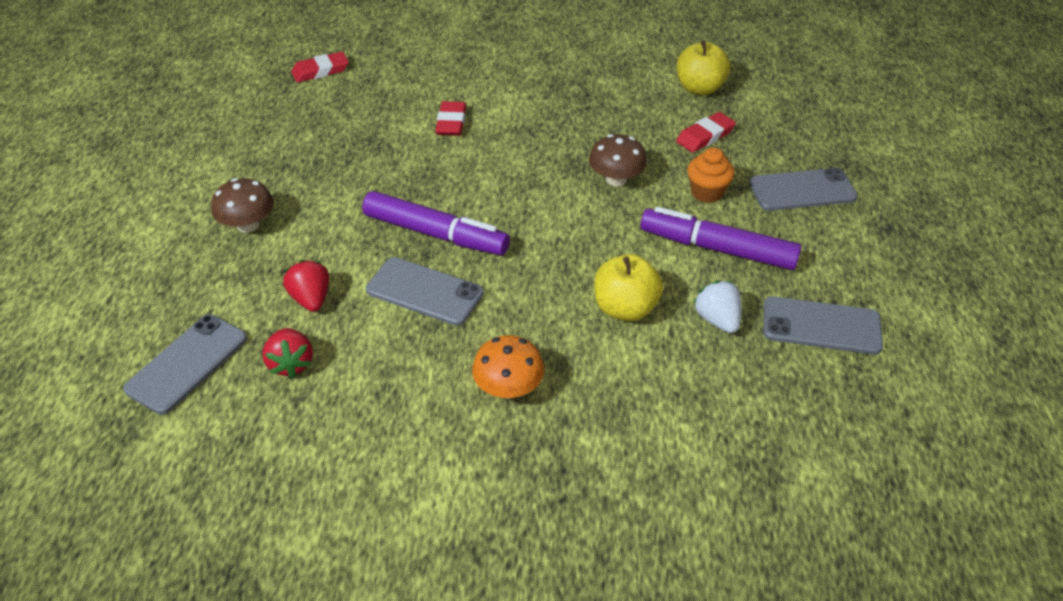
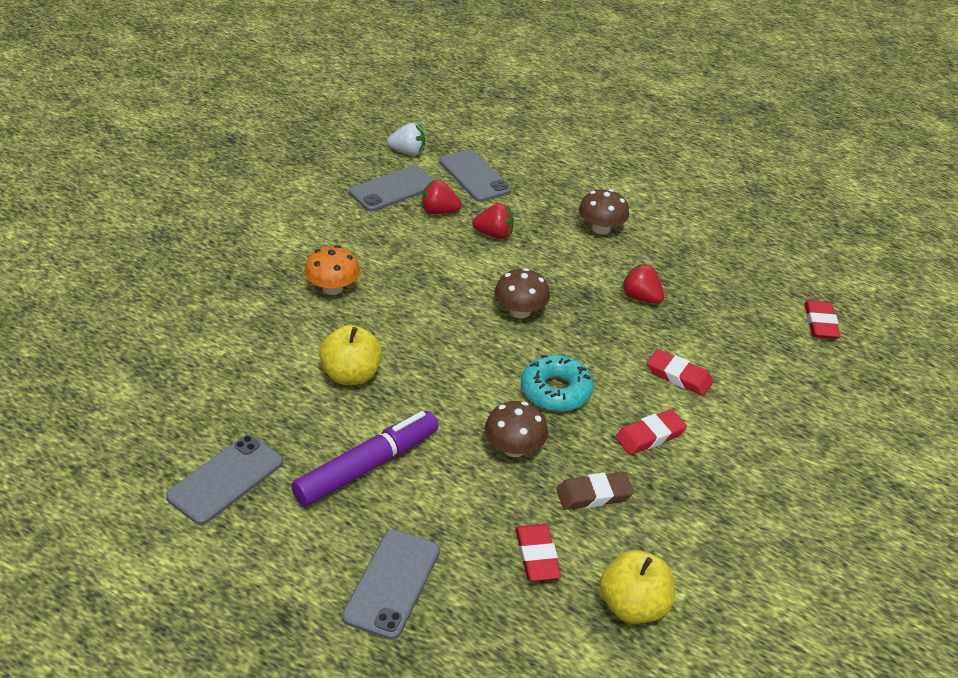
camera: 115 degrees right, 5 degrees down
(355, 168) = (641, 297): none -> red strawberry
(424, 291) = (458, 284): grey phone -> grey phone (393, 189)
(436, 234) = (520, 311): purple marker -> brown mushroom
(528, 178) = (556, 391): none -> turquoise donut
(536, 119) = (650, 436): none -> red eraser
(623, 128) = (594, 495): none -> brown eraser
(707, 193) = (446, 503): orange cupcake -> none
(717, 320) = (292, 420): white strawberry -> white strawberry (407, 152)

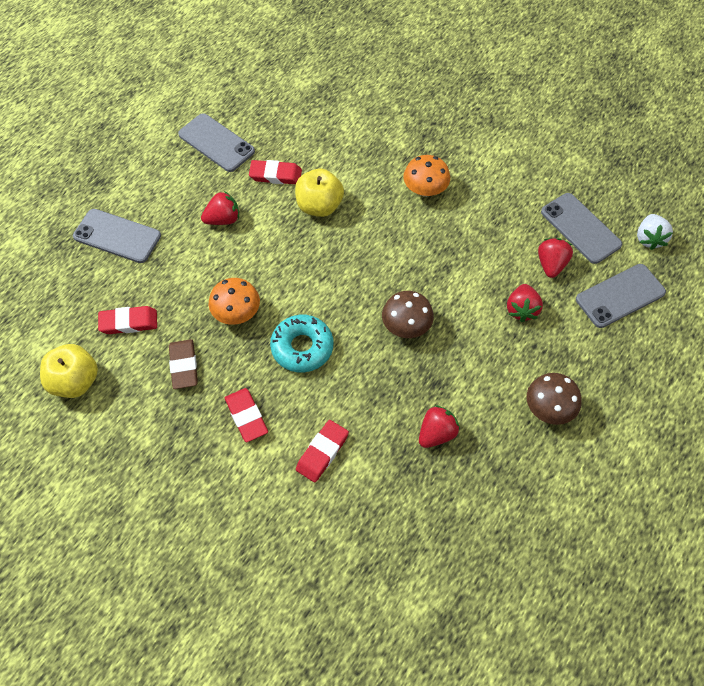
camera: 95 degrees right, 20 degrees up
(367, 466) = (223, 219): purple marker -> red strawberry
(514, 448) = (236, 313): brown mushroom -> orange mushroom
(820, 323) = (409, 616): red eraser -> red eraser (275, 175)

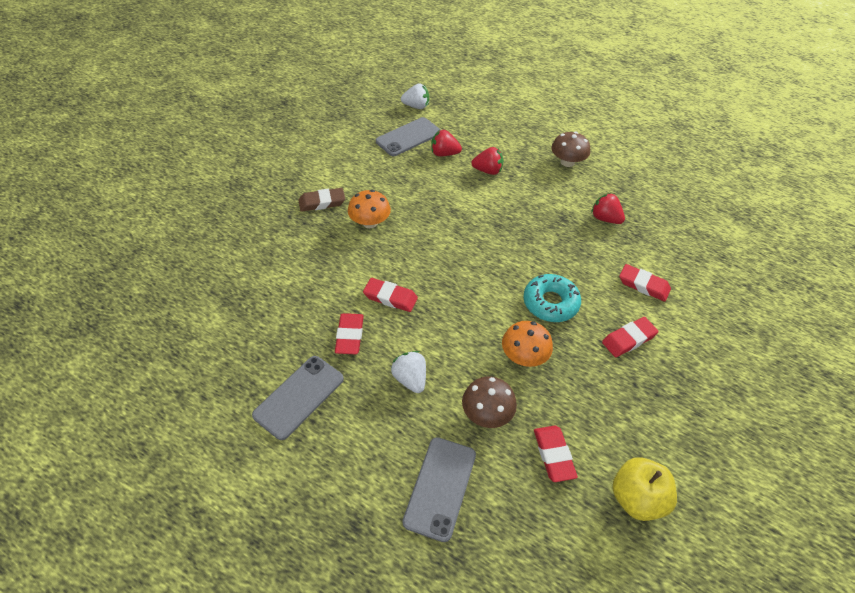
camera: 95 degrees left, 10 degrees down
(184, 366) = (592, 395): brown eraser -> brown eraser (322, 202)
(223, 219) = (410, 379): red strawberry -> white strawberry
(319, 206) = (390, 297): yellow apple -> red eraser
(406, 326) = (515, 235): brown mushroom -> brown mushroom (487, 413)
(620, 296) = (468, 123): grey phone -> none

